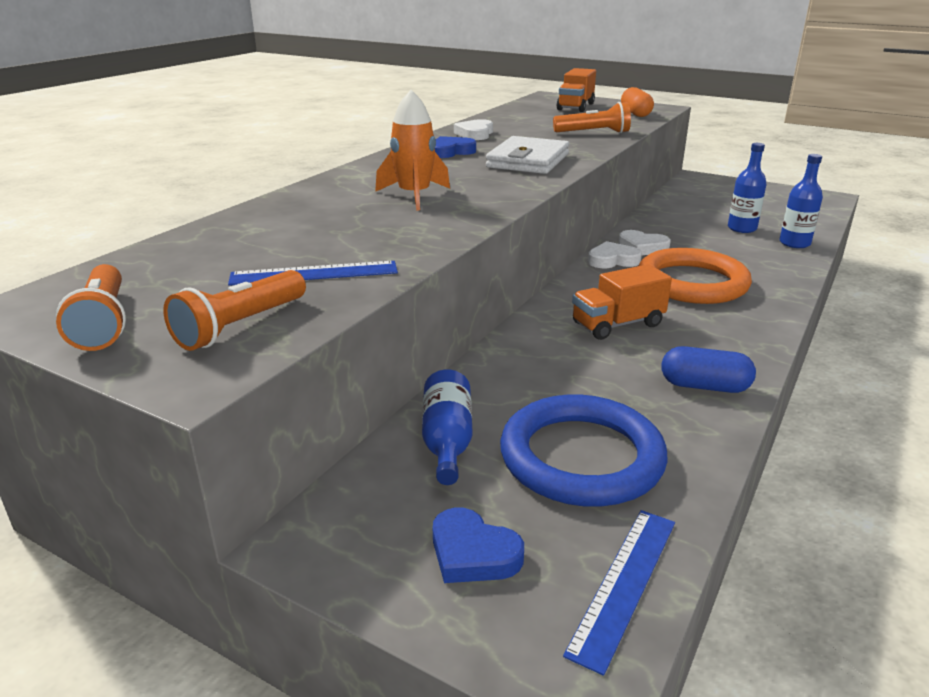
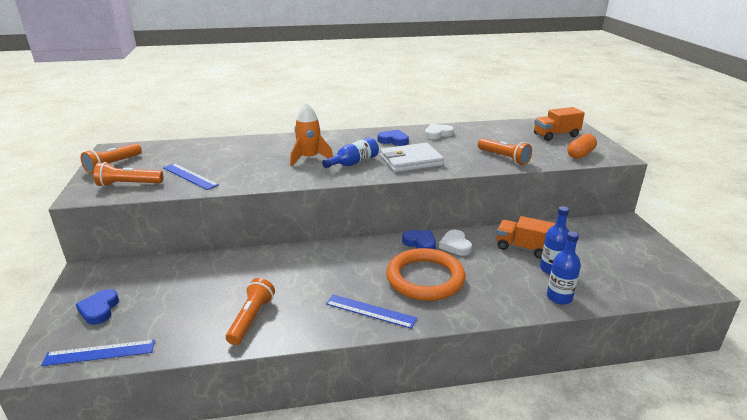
camera: 50 degrees right, 0 degrees up
(447, 441) = (174, 272): blue bottle -> blue bottle (353, 163)
(581, 457) = (188, 309): blue ring -> none
(613, 260) = (420, 243): white heart -> blue heart
(617, 324) = (335, 273): orange truck -> orange truck (523, 248)
(665, 411) = (251, 319): none -> orange flashlight
(704, 386) = (291, 323): blue capsule -> none
(728, 331) = (370, 311): none -> blue ruler

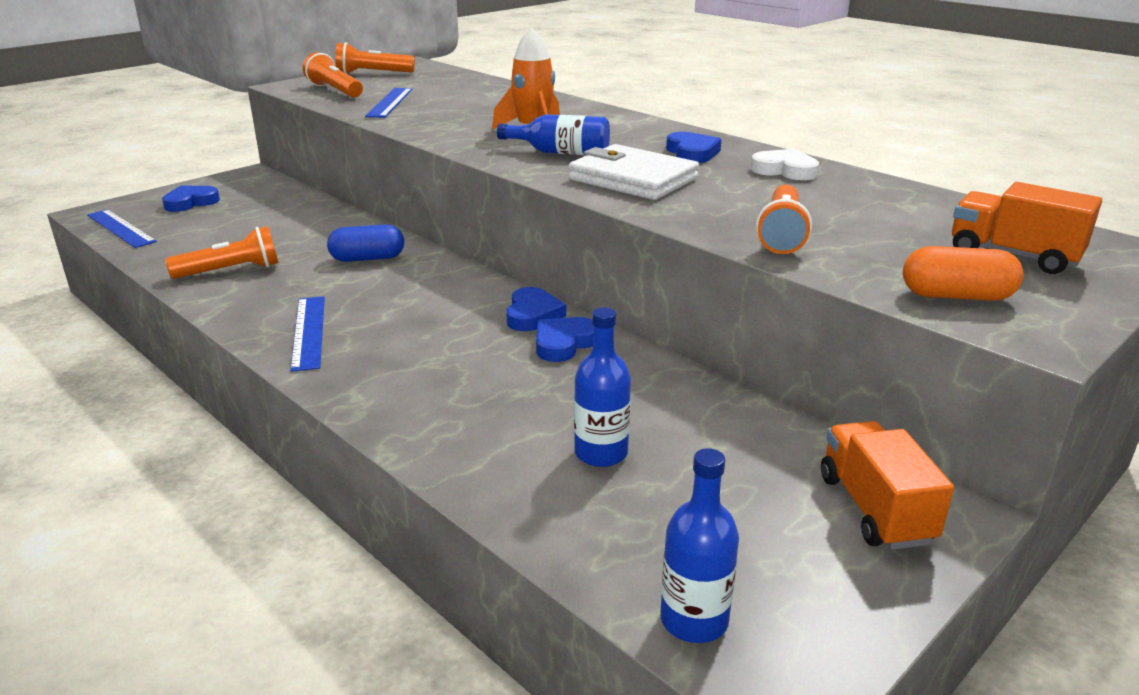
camera: 55 degrees right, 0 degrees up
(298, 267) = (367, 258): none -> blue capsule
(425, 278) = (433, 346): orange ring -> none
(455, 245) = (563, 343): white heart -> blue heart
(523, 248) = (640, 406): orange truck -> orange truck (875, 509)
(559, 297) = (506, 483): blue bottle -> blue bottle (694, 620)

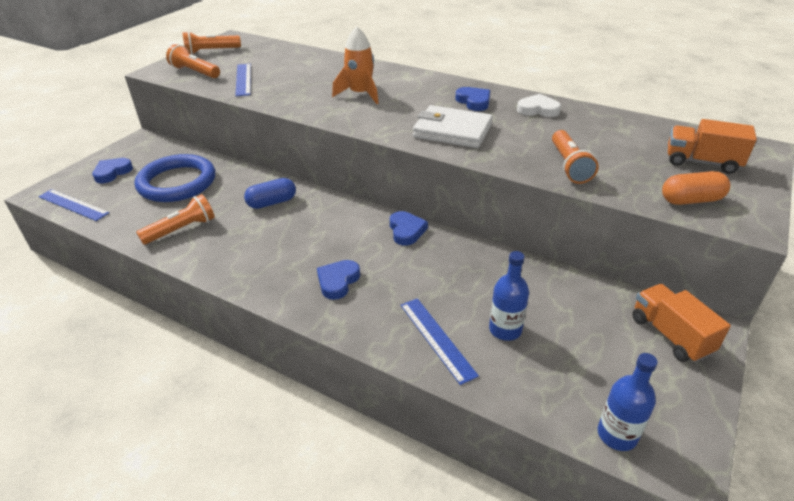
camera: 15 degrees left, 10 degrees up
(262, 222) = (177, 182): none -> blue ring
(308, 332) = (269, 272): blue ruler -> blue ruler (437, 339)
(561, 152) = (392, 113): blue bottle -> none
(563, 343) = (438, 250): blue heart -> blue heart (338, 281)

